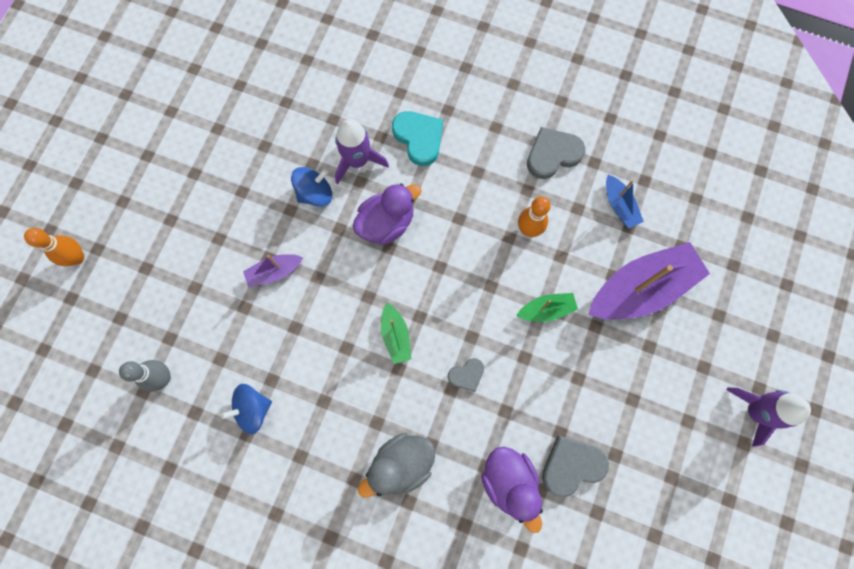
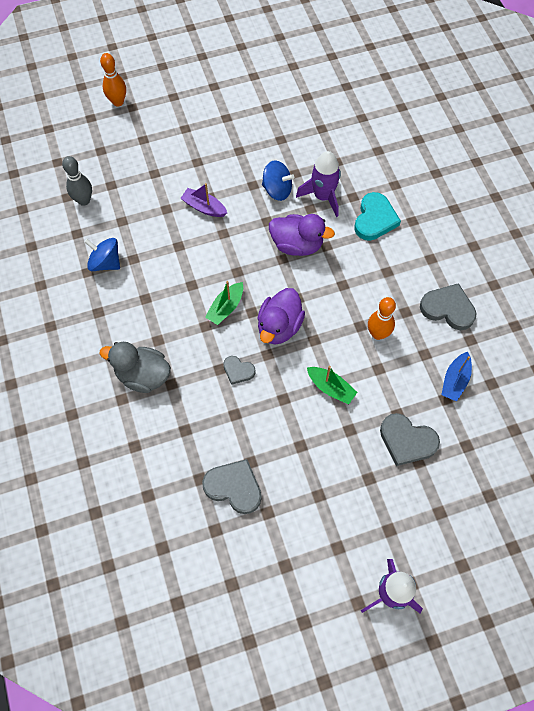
camera: 50 degrees right, 10 degrees down
(509, 482) = (188, 453): purple duck -> purple duck (279, 326)
(641, 288) = (407, 441): purple boat -> grey heart

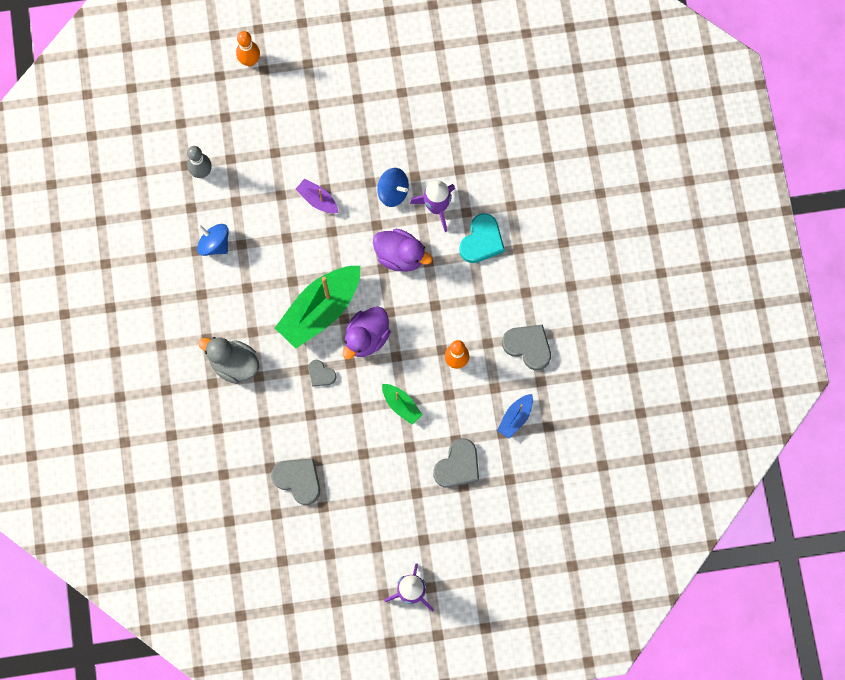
camera: 10 degrees right, 10 degrees up
(226, 307) = (320, 310): green boat -> green boat, size x2.08
(407, 441) = (458, 465): grey heart -> grey heart turned 90 degrees counterclockwise

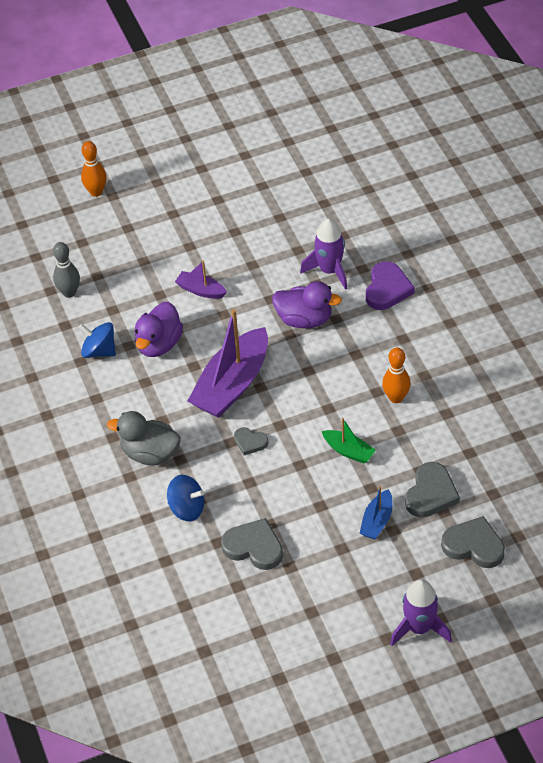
camera: 10 degrees left, 25 degrees down
(320, 310) = (232, 384): green boat -> purple boat
(366, 337) = (290, 398): purple duck -> purple duck (159, 344)
(393, 192) = (279, 267): blue spinning top -> blue spinning top (187, 508)
(482, 241) = (387, 289): turquoise heart -> purple heart
(515, 417) = (479, 435): blue boat -> blue boat (377, 521)
(528, 346) = (469, 369): grey heart -> grey heart (474, 545)

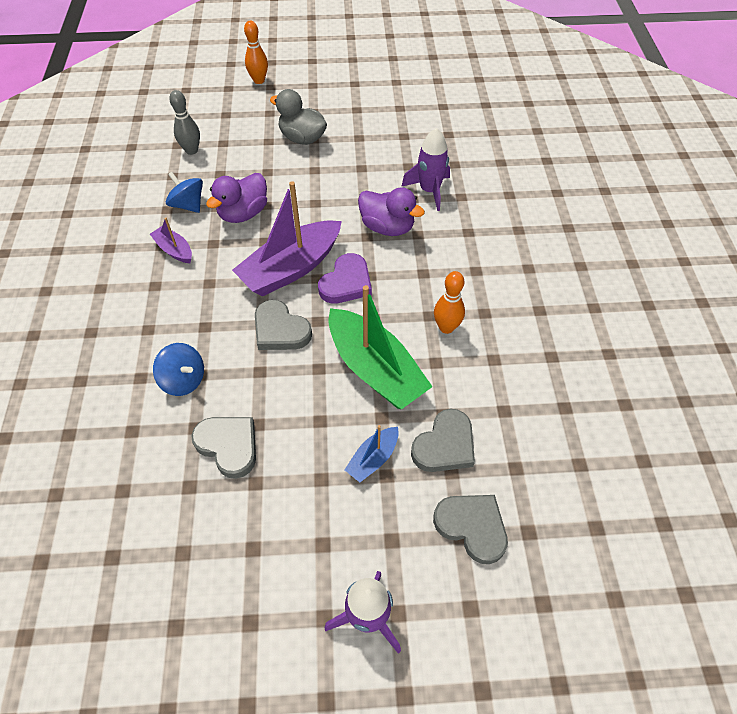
camera: 15 degrees right, 5 degrees up
(150, 453) = (179, 312): grey duck -> grey duck (302, 138)
(201, 290) = (305, 177): purple boat -> purple boat (174, 250)
(250, 442) = (280, 330): grey heart -> grey heart, size x1.71
(348, 451) = (375, 369): green boat -> green boat, size x2.08
(387, 289) = (478, 220): purple heart -> purple heart (346, 283)

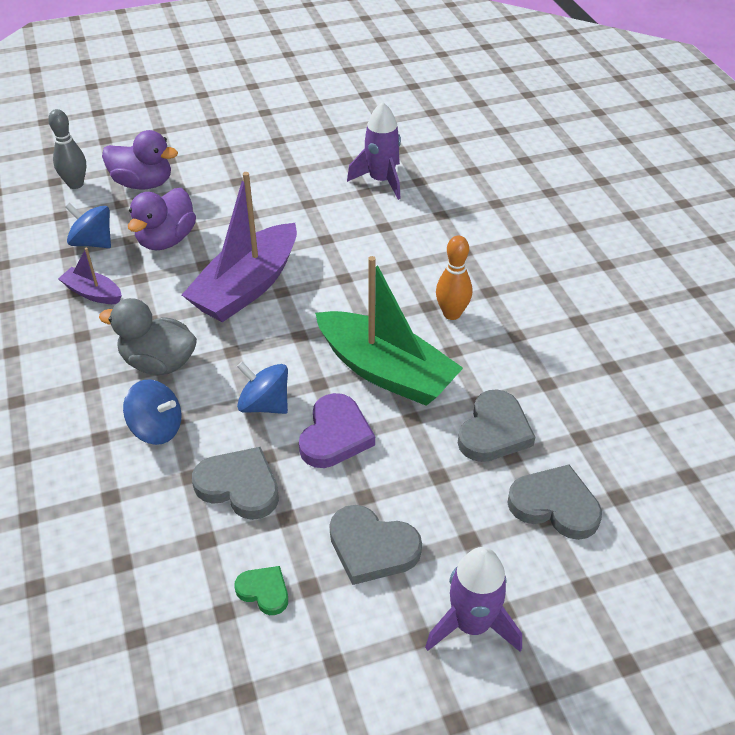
camera: 15 degrees left, 10 degrees down
(217, 543) = (264, 591): none -> green heart
(259, 80) = (134, 99): orange bowling pin -> none
(271, 378) = (264, 405): none -> blue spinning top
(280, 330) = (257, 353): grey heart -> grey heart (372, 548)
(302, 138) = (210, 151): grey duck -> grey duck (158, 363)
(346, 283) = (319, 290): purple heart -> purple heart (335, 435)
(373, 459) = (417, 462): blue boat -> none
(387, 227) = (346, 225): purple duck -> purple duck (143, 184)

